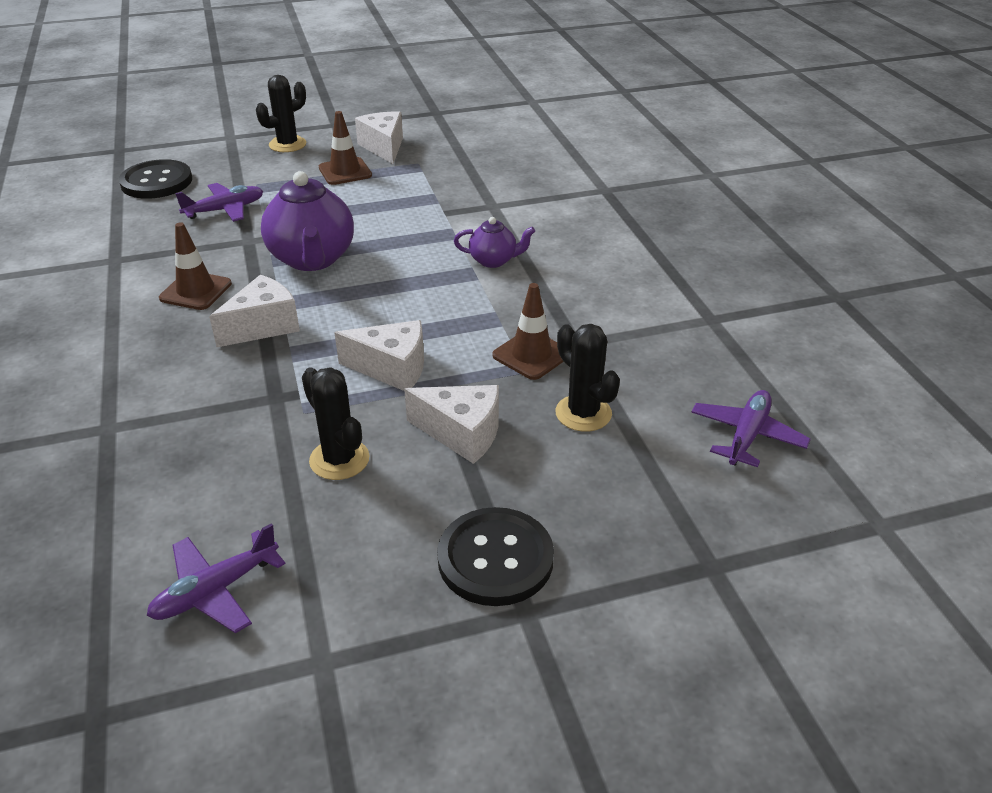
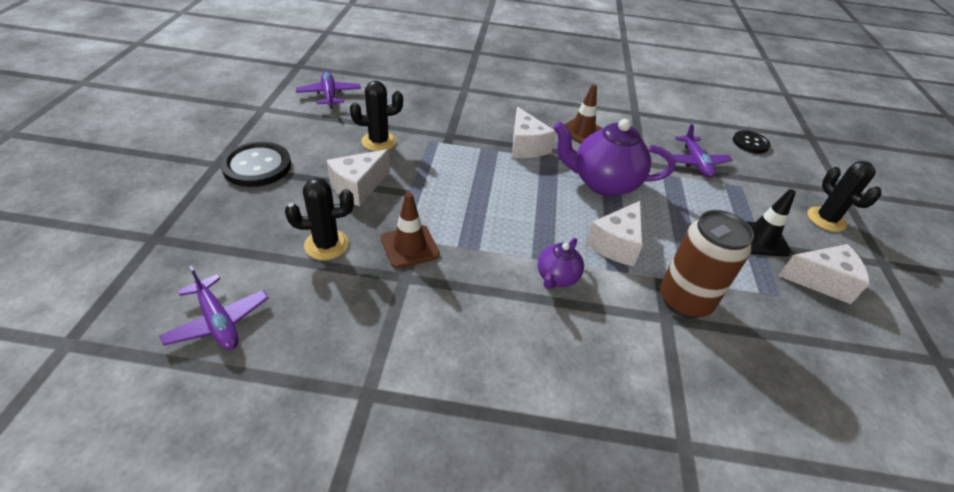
camera: 110 degrees right, 5 degrees up
(156, 182) = (750, 143): black button -> black button, size x0.64
(345, 172) = (761, 239): brown traffic cone -> black traffic cone
(392, 369) = (444, 180): white cheese -> white cheese (616, 244)
(464, 200) = (684, 301): none -> brown can

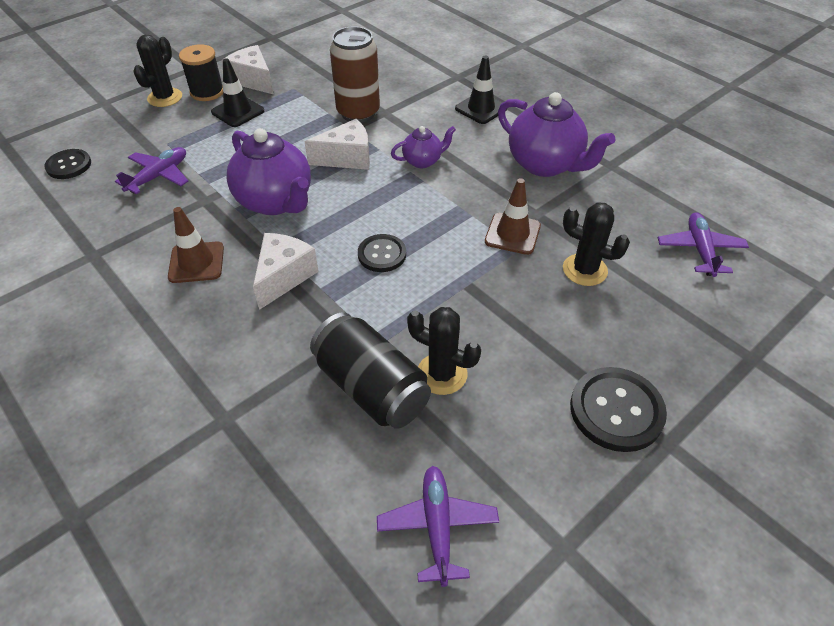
camera: 135 degrees left, 5 degrees up
(329, 95) = (437, 526): purple plane -> purple plane turned 150 degrees clockwise
(358, 187) = (515, 317): white cheese -> none
(411, 122) = (371, 387): none -> black can
(442, 346) = (545, 164): none -> purple teapot
(487, 184) = (382, 254): none -> black button
(590, 396) = (481, 108): none -> black traffic cone
(818, 244) = (207, 92): none -> black spool

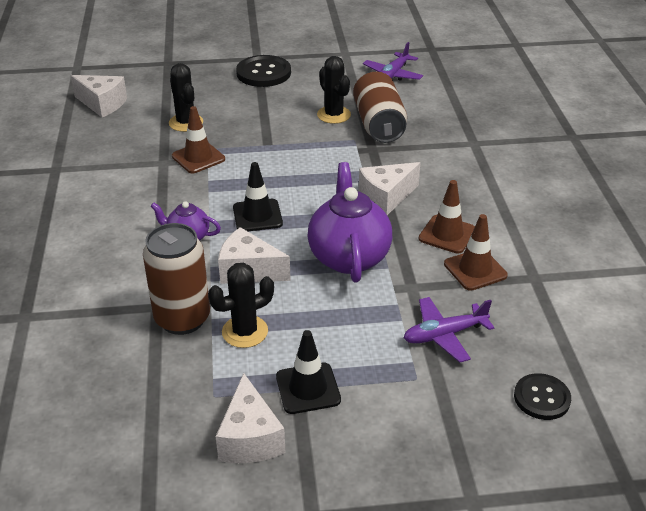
camera: 145 degrees left, 10 degrees down
(153, 238) = (475, 270): none -> brown traffic cone
(165, 98) = (384, 465): black cactus -> black cactus (245, 332)
(207, 92) = (323, 446): black spool -> none
(371, 387) = (379, 124): black can -> brown can
(382, 254) = (303, 183): black button -> none
(481, 108) = (65, 264): black traffic cone -> black traffic cone (257, 216)
(545, 164) = (99, 190): purple teapot -> none
(700, 250) = (102, 104): purple plane -> white cheese

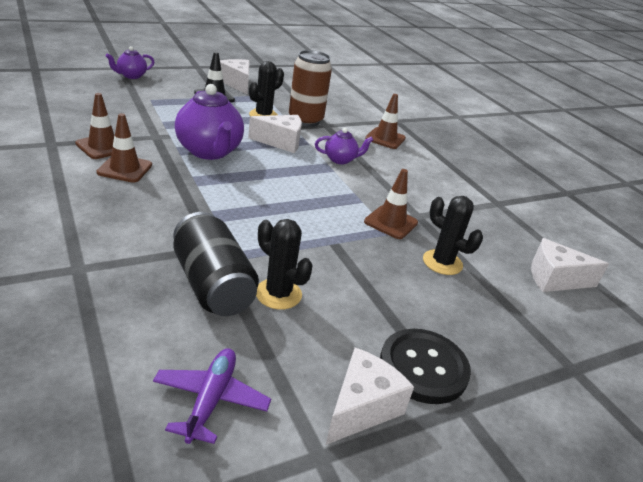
camera: 155 degrees right, 5 degrees down
(88, 274) = (385, 138): none -> brown traffic cone
(257, 216) = (298, 176): black traffic cone -> none
(379, 124) = (212, 285): brown can -> black can
(386, 197) = (186, 196): white cheese -> white cheese (361, 408)
(444, 335) = (131, 115): purple plane -> none
(450, 463) = (131, 76): none -> purple teapot
(542, 398) = (71, 92): black button -> none

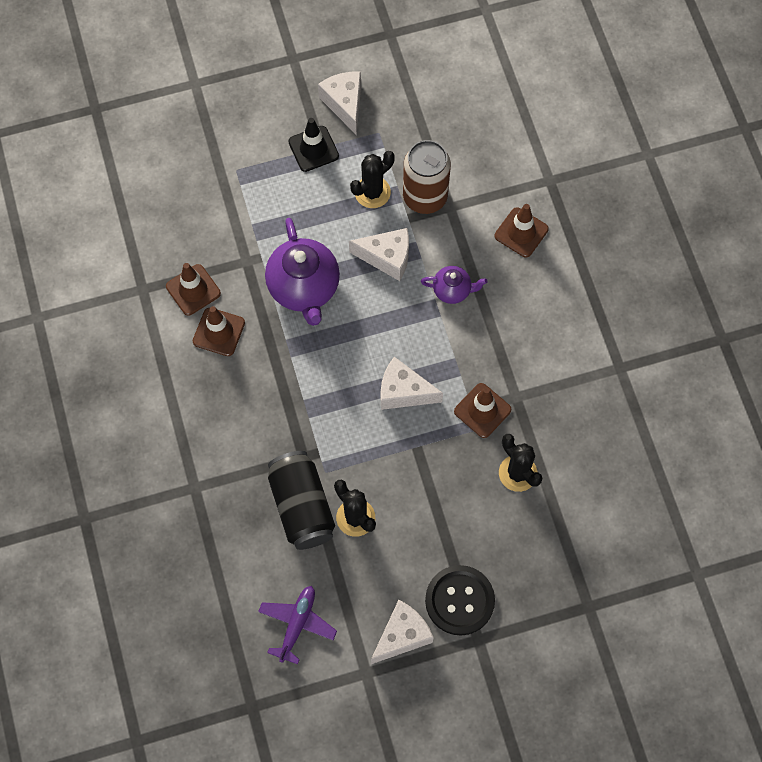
camera: 15 degrees right, 35 degrees up
(131, 76) = (210, 106): purple teapot -> none
(554, 279) = (627, 495): white cheese -> white cheese (403, 392)

